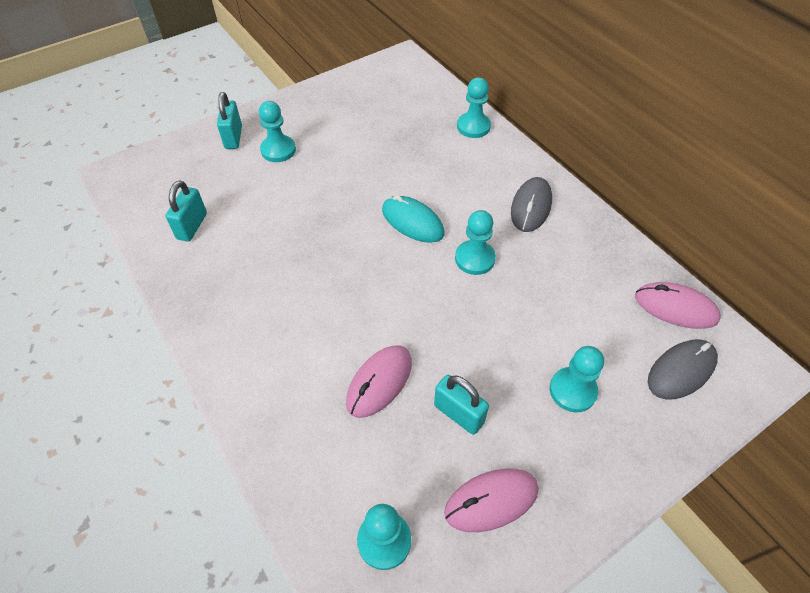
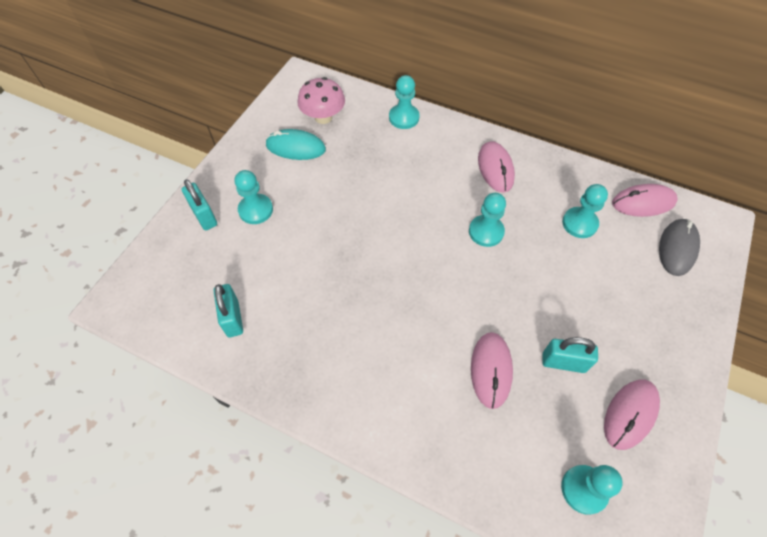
camera: 30 degrees left, 5 degrees up
(397, 98) = (323, 117): none -> pink mushroom
(412, 222) = (417, 223): turquoise mouse -> turquoise mouse (295, 147)
(531, 207) = (495, 168): grey mouse -> pink mouse
(572, 390) = (623, 301): turquoise pawn -> turquoise pawn (579, 223)

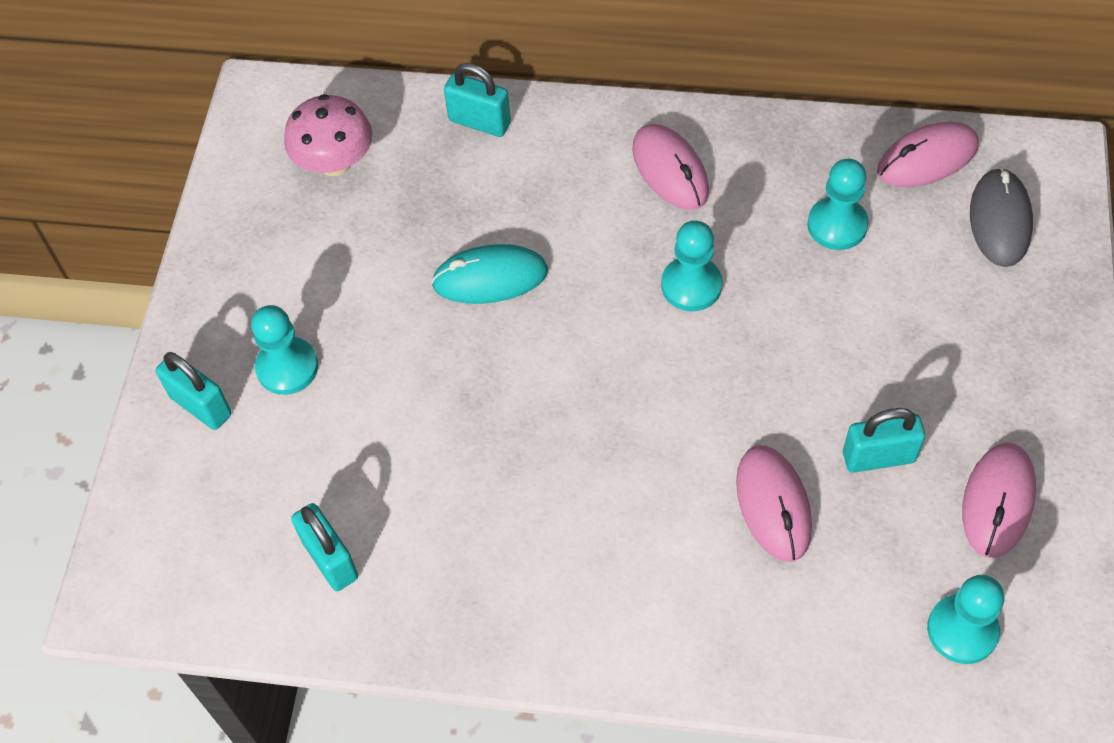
camera: 15 degrees left, 0 degrees up
(295, 147) = (309, 234): turquoise mouse -> turquoise mouse (490, 278)
(404, 118) = (479, 122): turquoise pawn -> turquoise padlock

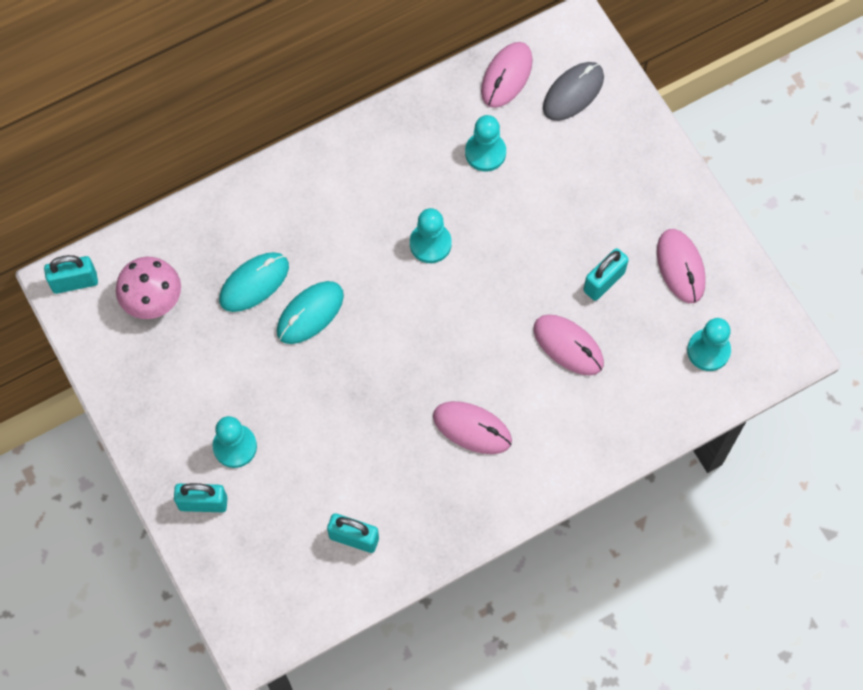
camera: 40 degrees left, 10 degrees up
(455, 210) = (254, 283): none -> turquoise mouse
(479, 122) = (222, 215): turquoise padlock -> turquoise padlock (75, 282)
(670, 170) = (363, 176): pink mouse -> pink mouse (472, 428)
(1000, 220) = (573, 93): grey mouse -> grey mouse turned 75 degrees clockwise

